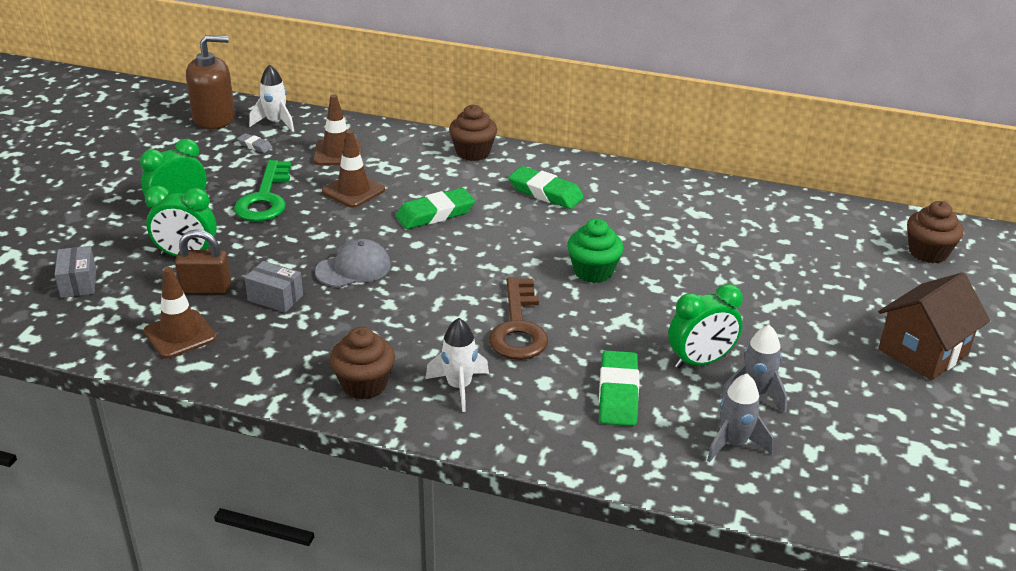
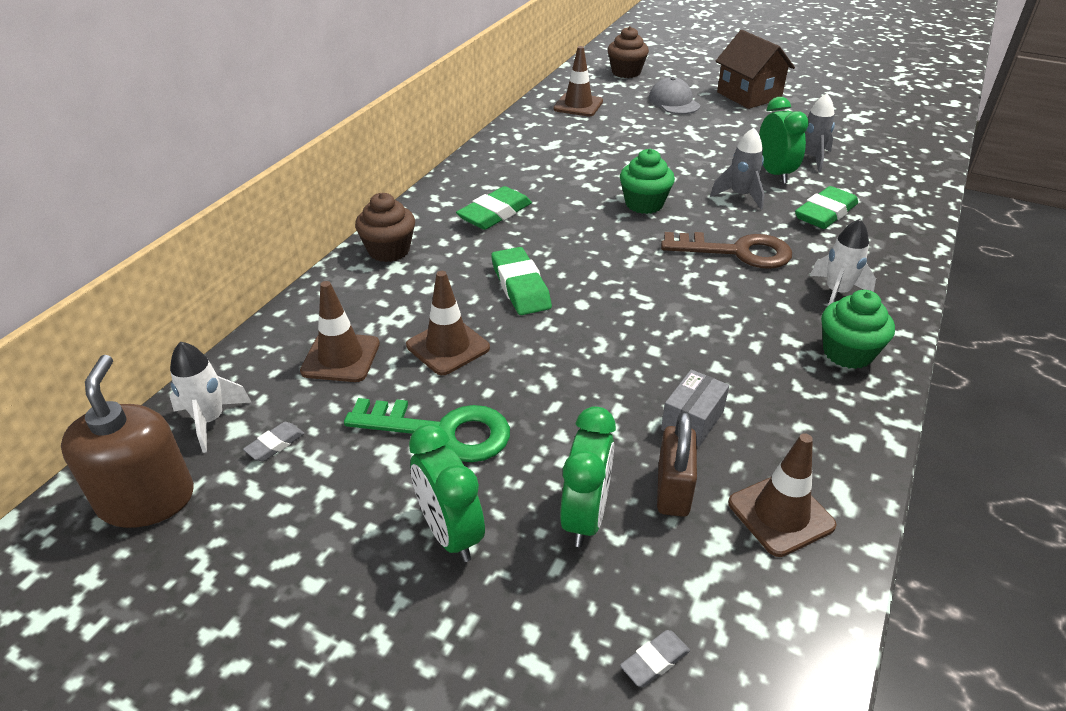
camera: 80 degrees left, 5 degrees up
(78, 283) = (654, 661): grey box -> grey eraser
(353, 268) = (629, 353): grey cap -> grey cap (674, 102)
(364, 384) = (847, 353): brown cupcake -> green cupcake
(618, 393) = (825, 213): green eraser -> green eraser turned 60 degrees counterclockwise
(733, 444) = (872, 175): grey rocket -> grey rocket (740, 196)
(804, 223) = (578, 105): none -> brown traffic cone

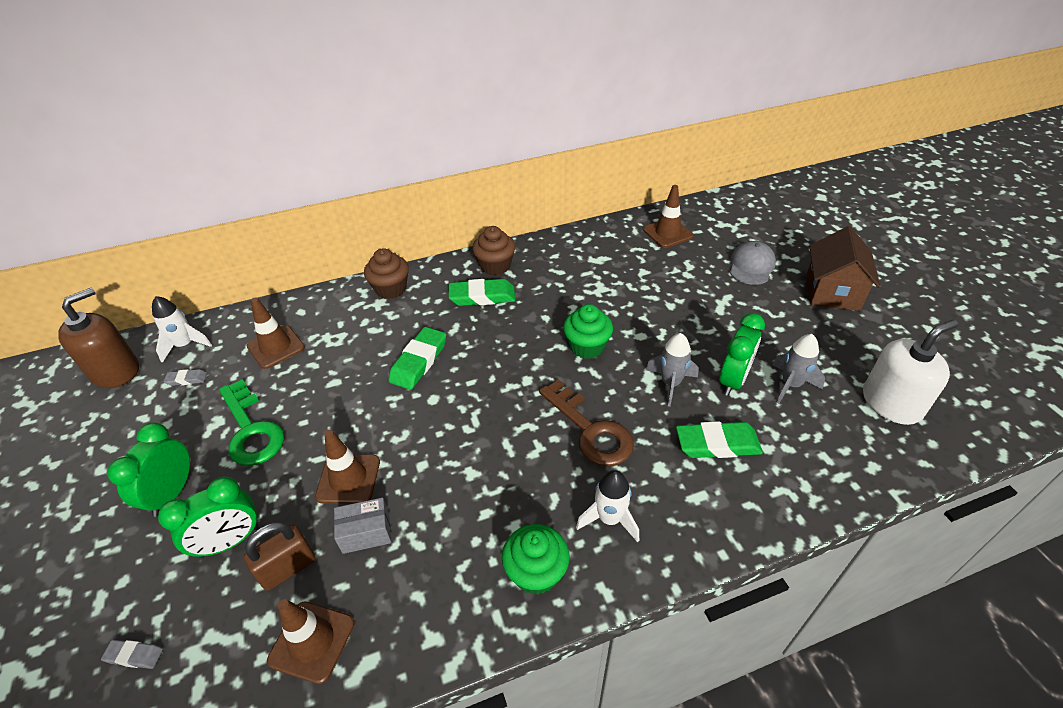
camera: 45 degrees right, 5 degrees up
(448, 347) = (327, 377): brown traffic cone -> brown traffic cone (348, 479)
(626, 72) = (753, 218): brown cupcake -> brown cupcake (495, 266)
(875, 140) = (891, 403): none -> white soap dispenser

